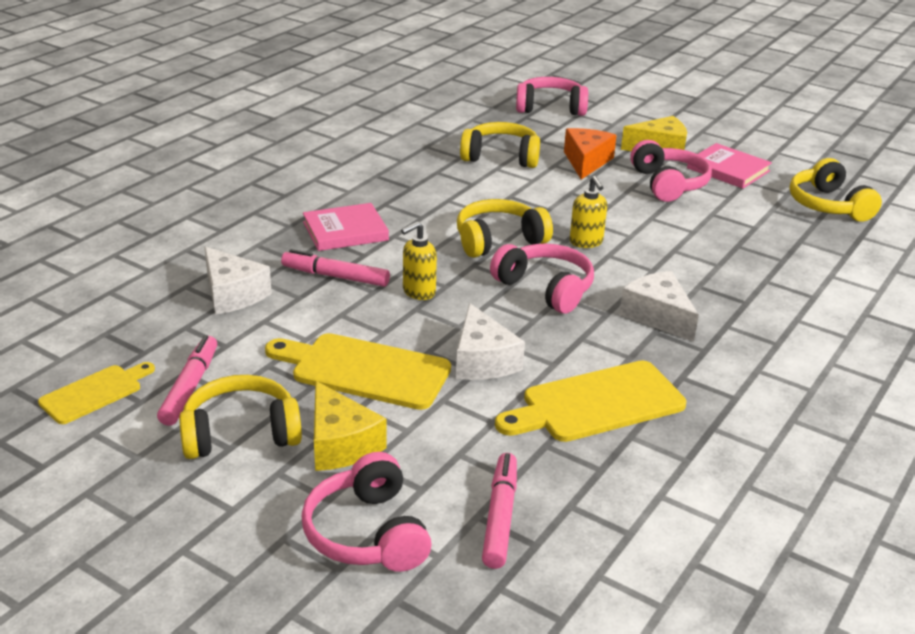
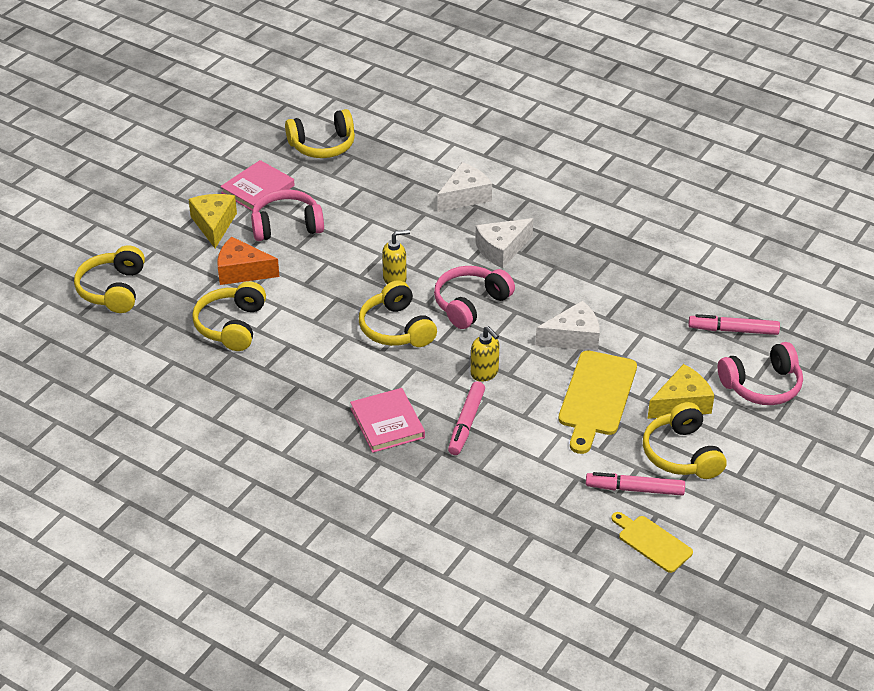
camera: 90 degrees left, 10 degrees up
(232, 294) = (502, 484): white cheese -> white cheese (465, 196)
(550, 108) = (113, 290): pink headphones -> yellow headphones
(596, 403) = (613, 285): yellow cutting board -> none

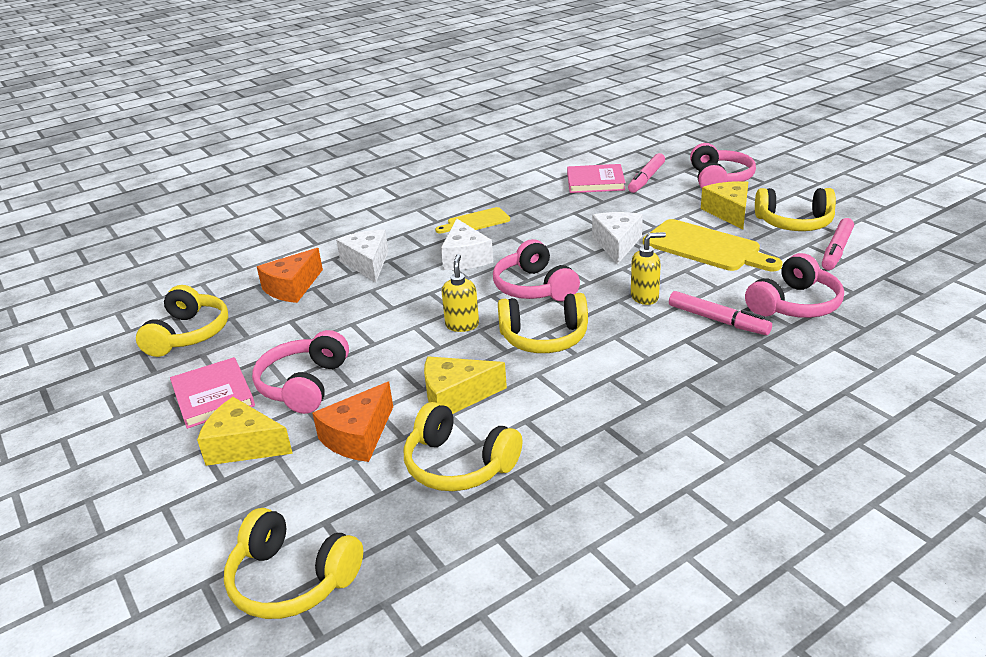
camera: 65 degrees left, 10 degrees down
(303, 303) = (456, 396): none -> yellow cheese
(387, 423) = (700, 370): pink book -> pink book (595, 182)
(408, 170) = (292, 287): none -> orange cheese
(514, 468) = (794, 304): none -> pink headphones
(652, 542) = (908, 254): yellow cutting board -> yellow cutting board (475, 222)

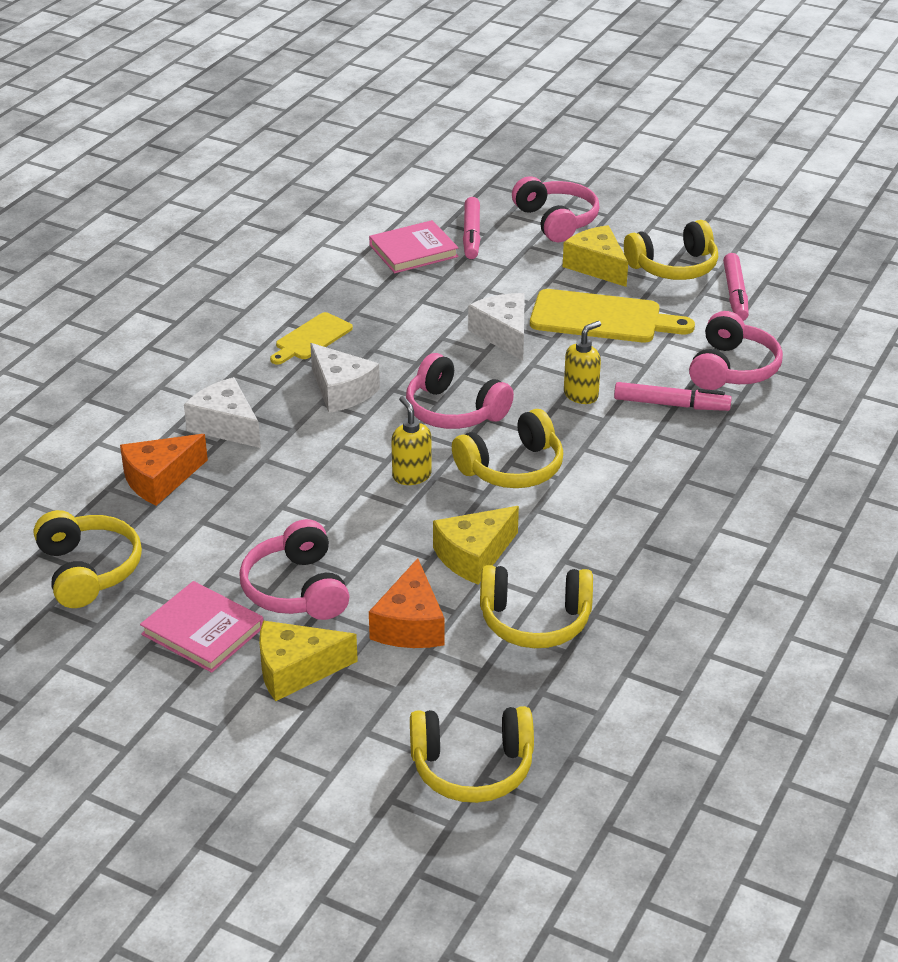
camera: 30 degrees left, 5 degrees up
(292, 287) = (160, 479): orange cheese -> orange cheese turned 45 degrees clockwise

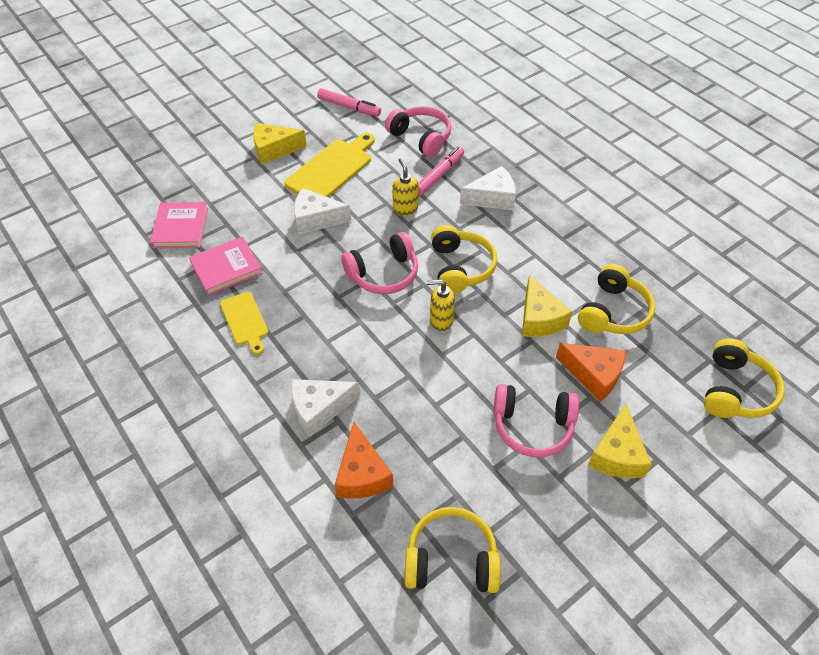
camera: 65 degrees left, 15 degrees up
(203, 631) = (554, 499): pink book -> pink book (226, 268)
(341, 391) = (321, 325): white cheese -> white cheese (492, 198)
(472, 235) = (187, 192): pink marker -> none
(556, 221) = (207, 147): pink headphones -> none
(673, 267) = (302, 119): yellow headphones -> none

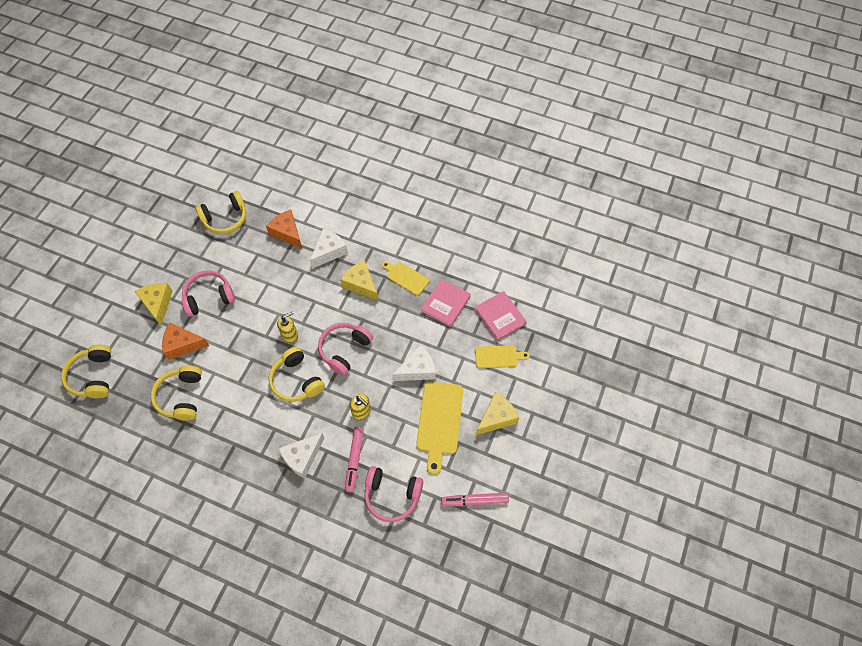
camera: 150 degrees right, 10 degrees up
(222, 193) = (498, 357): none -> yellow cutting board
(539, 318) = (229, 367): yellow cheese -> yellow cheese (361, 284)

